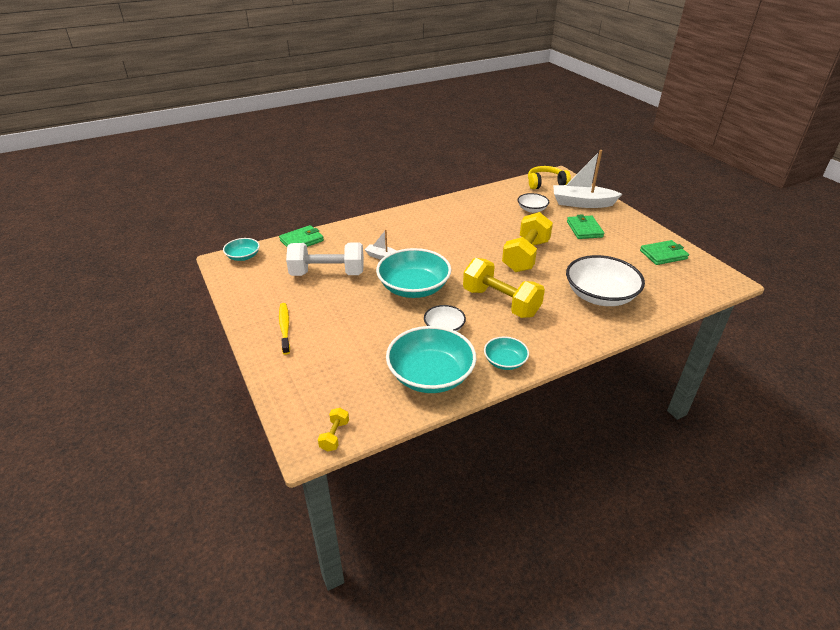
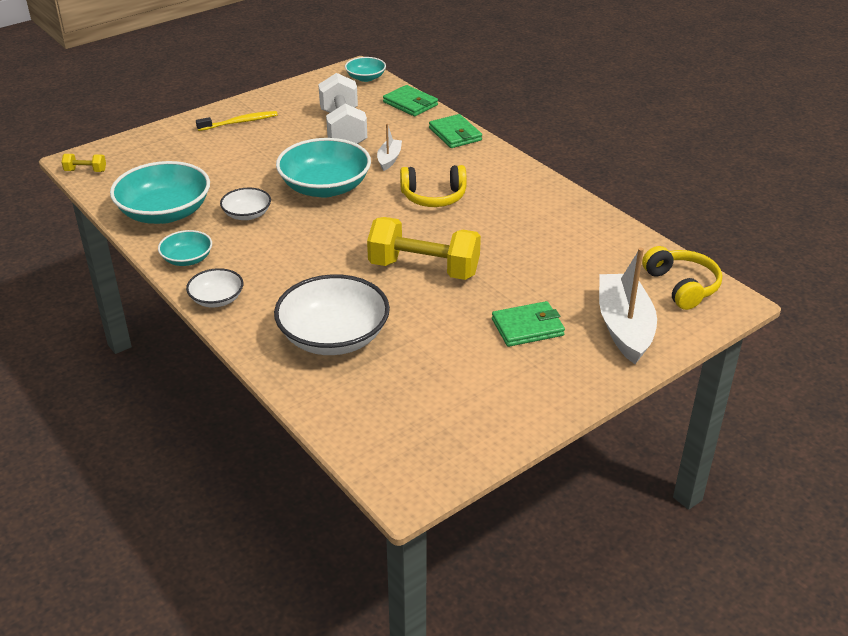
camera: 80 degrees right, 0 degrees up
(440, 244) = (433, 197): none -> yellow headphones
(500, 302) = (304, 251): yellow dumbbell -> none
(532, 209) = (574, 272): white bowl -> white bowl (217, 299)
(663, 255) = (471, 414): green wallet -> green wallet (455, 134)

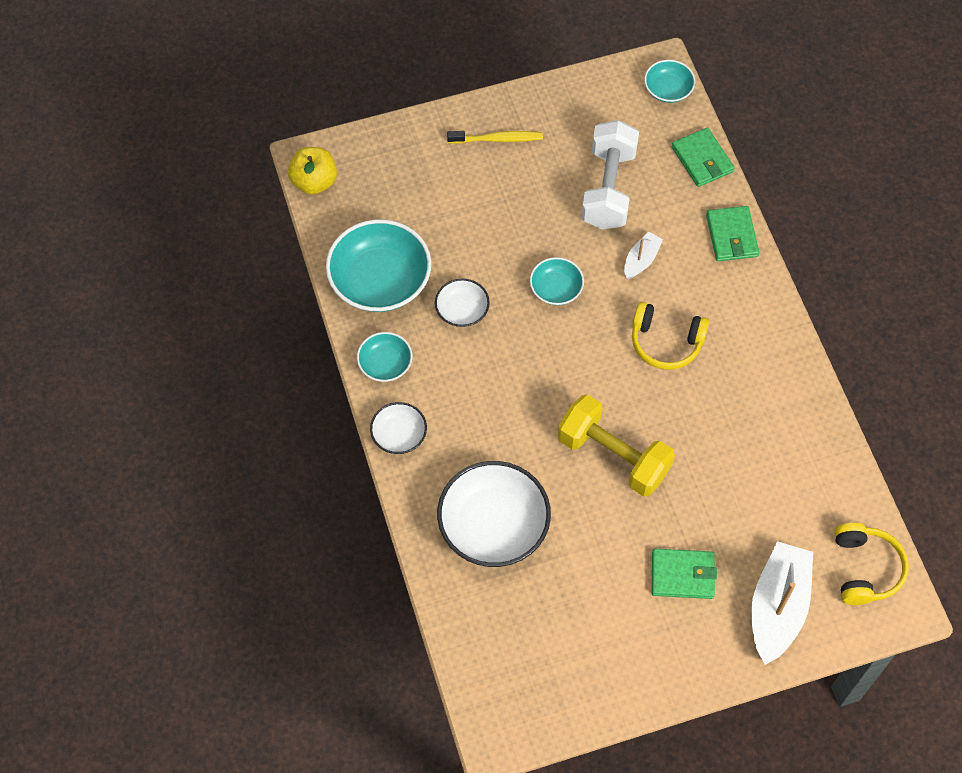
camera: 20 degrees right, 25 degrees up
(85, 171) = (314, 182): yellow dumbbell -> yellow apple
(325, 187) = (556, 289): turquoise bowl -> turquoise bowl, size x0.52

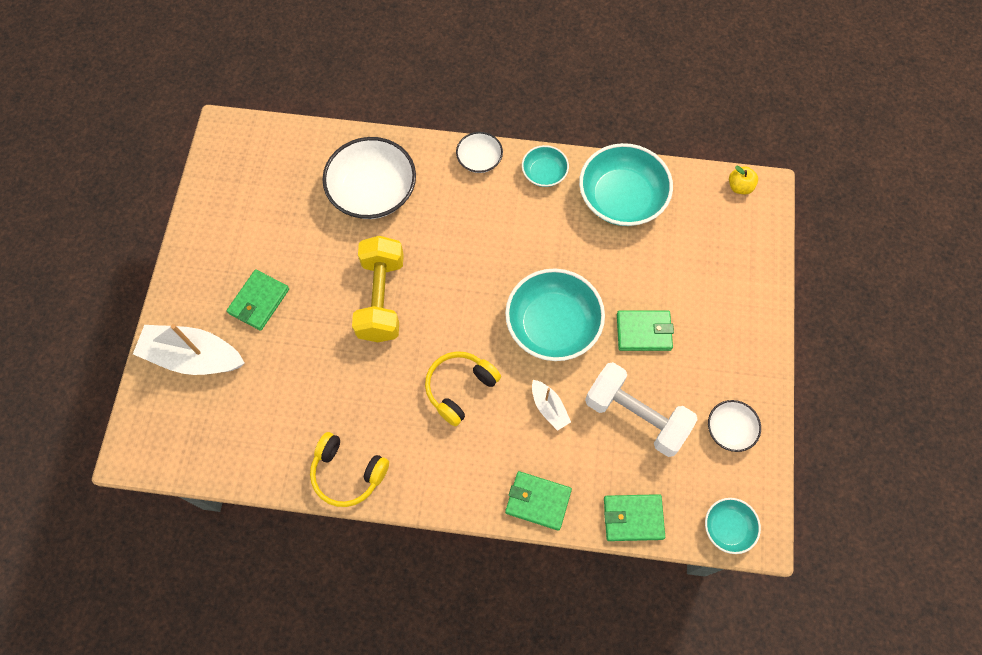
camera: 115 degrees right, 5 degrees up
(314, 182) = (739, 187): yellow apple -> yellow apple, size x0.65
(462, 310) = (566, 245): white bowl -> white bowl (730, 429)
(497, 139) = (729, 345): yellow toothbrush -> none
(521, 211) = (643, 332): none -> green wallet
(556, 289) = (553, 325): turquoise bowl -> turquoise bowl, size x1.93
(613, 456) = (381, 298): yellow dumbbell -> yellow dumbbell turned 60 degrees counterclockwise
(777, 607) = (193, 357): white boat -> white boat turned 150 degrees clockwise
(865, 569) = (180, 441): yellow headphones -> yellow headphones (347, 473)

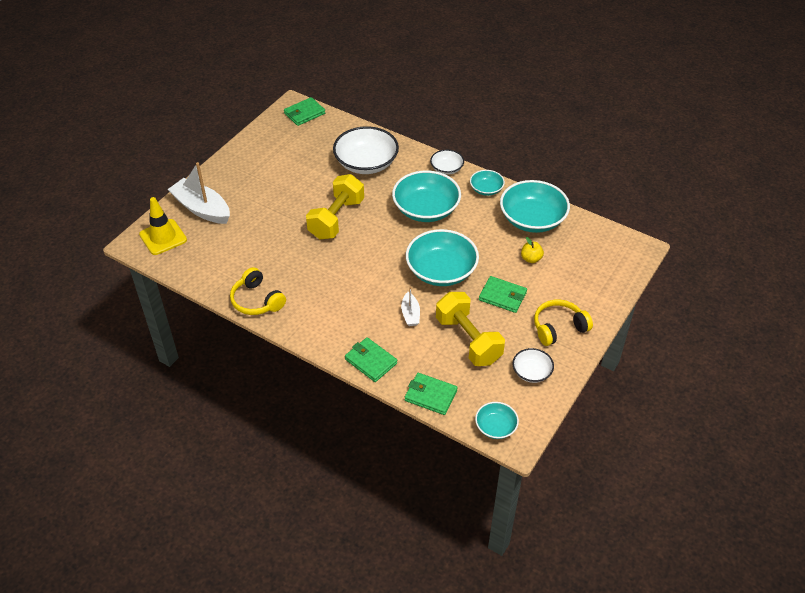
camera: 25 degrees right, 20 degrees down
(166, 427) = (163, 237): none -> yellow traffic cone
(259, 301) = (259, 195): green wallet -> green wallet (304, 113)
(459, 388) = (357, 282): yellow headphones -> yellow headphones (558, 327)
(486, 236) = (426, 209): none -> turquoise bowl
(636, 416) = (468, 340): white dumbbell -> yellow dumbbell
(739, 187) = (622, 240): yellow apple -> yellow apple (531, 259)

